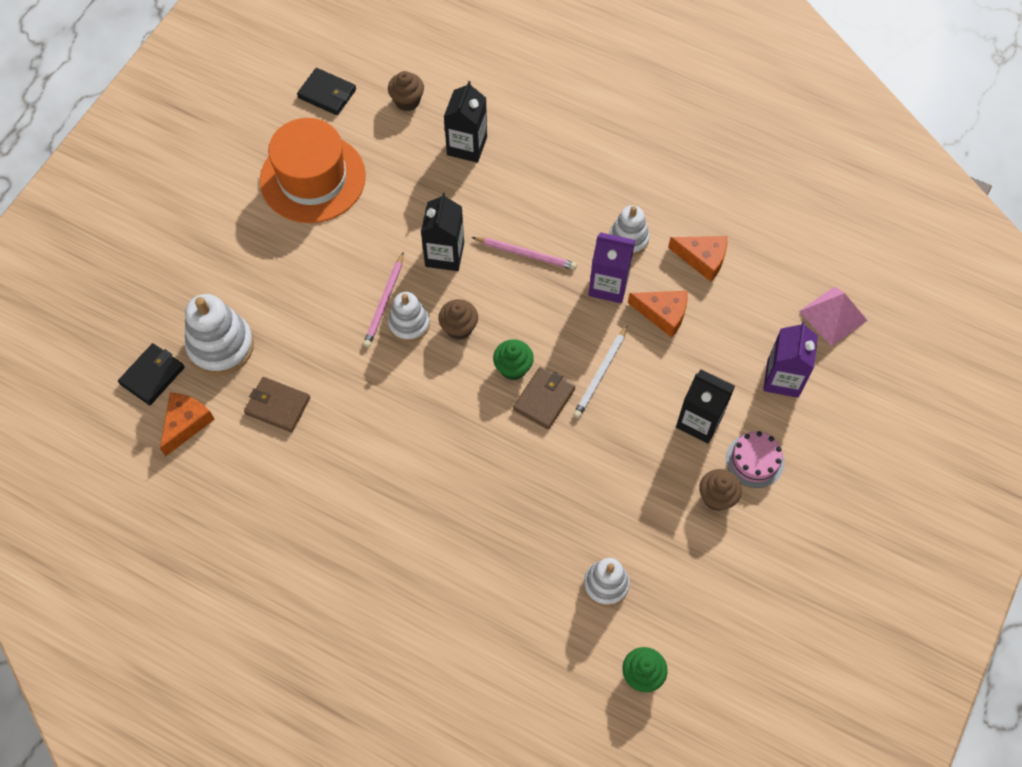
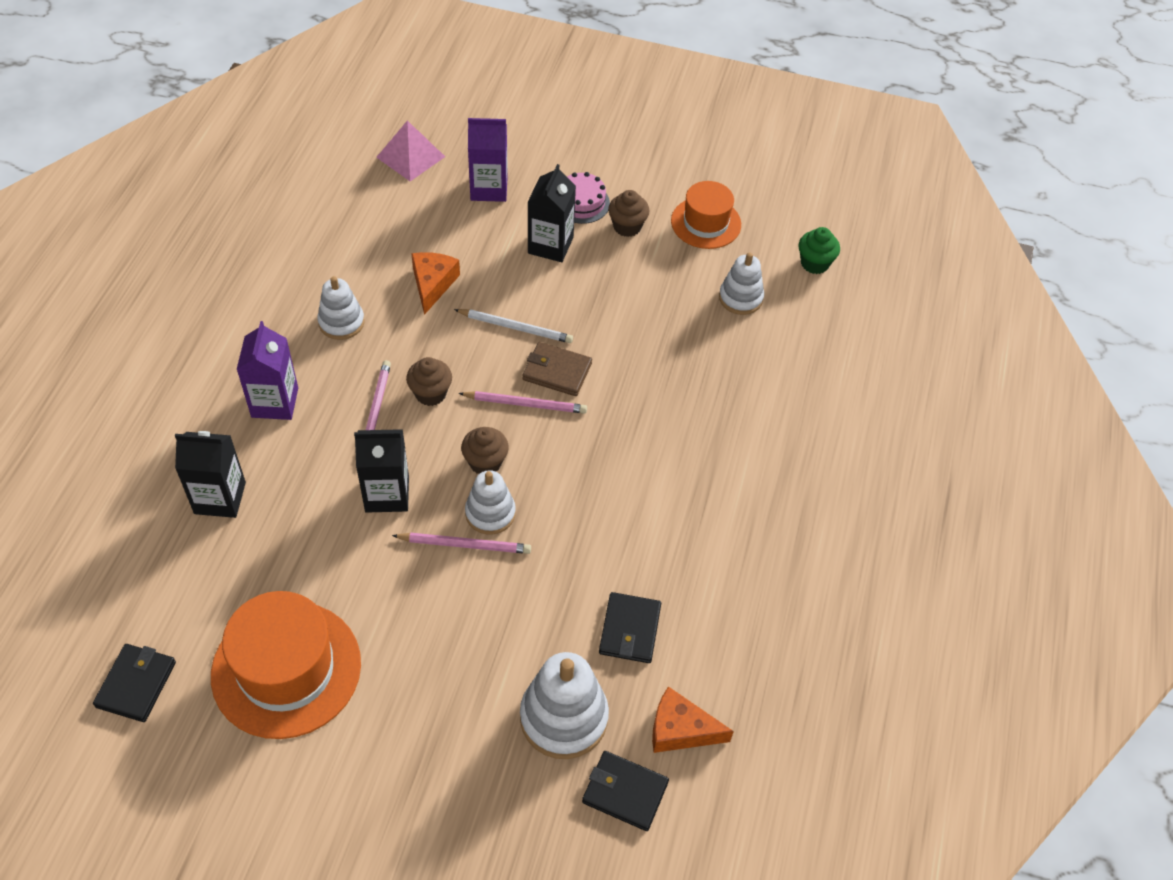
camera: 105 degrees left, 10 degrees down
(278, 406) = (629, 629): brown wallet -> black wallet
(407, 101) = (147, 579): brown cupcake -> brown cupcake (430, 393)
(513, 368) = (525, 404): green cupcake -> pink pencil
(608, 285) = (404, 333): purple carton -> purple carton (275, 402)
(702, 259) = (358, 258): orange cheese -> none
(713, 576) = (706, 223): none -> orange hat

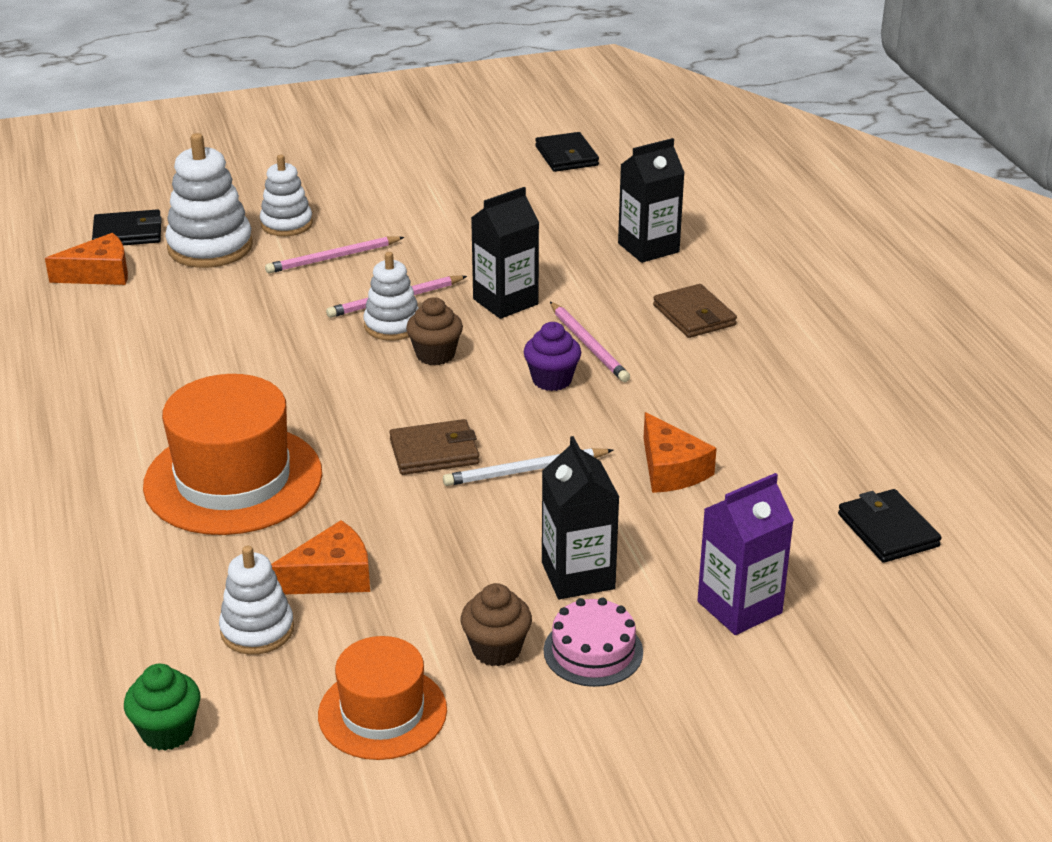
camera: 150 degrees right, 20 degrees down
(275, 402) = (694, 315): purple carton -> brown wallet
(286, 669) = (465, 196): orange hat -> orange hat (233, 479)
(341, 322) = (721, 395): white stacking toy -> white stacking toy (286, 224)
(410, 157) = (892, 597): pink pyramid -> none
(430, 393) = (552, 380): brown cupcake -> purple cupcake
(525, 404) = (441, 411): pink pencil -> pink pencil (333, 258)
(629, 629) = (188, 307): black wallet -> black wallet (888, 530)
(681, 312) = (331, 576): none -> orange cheese

